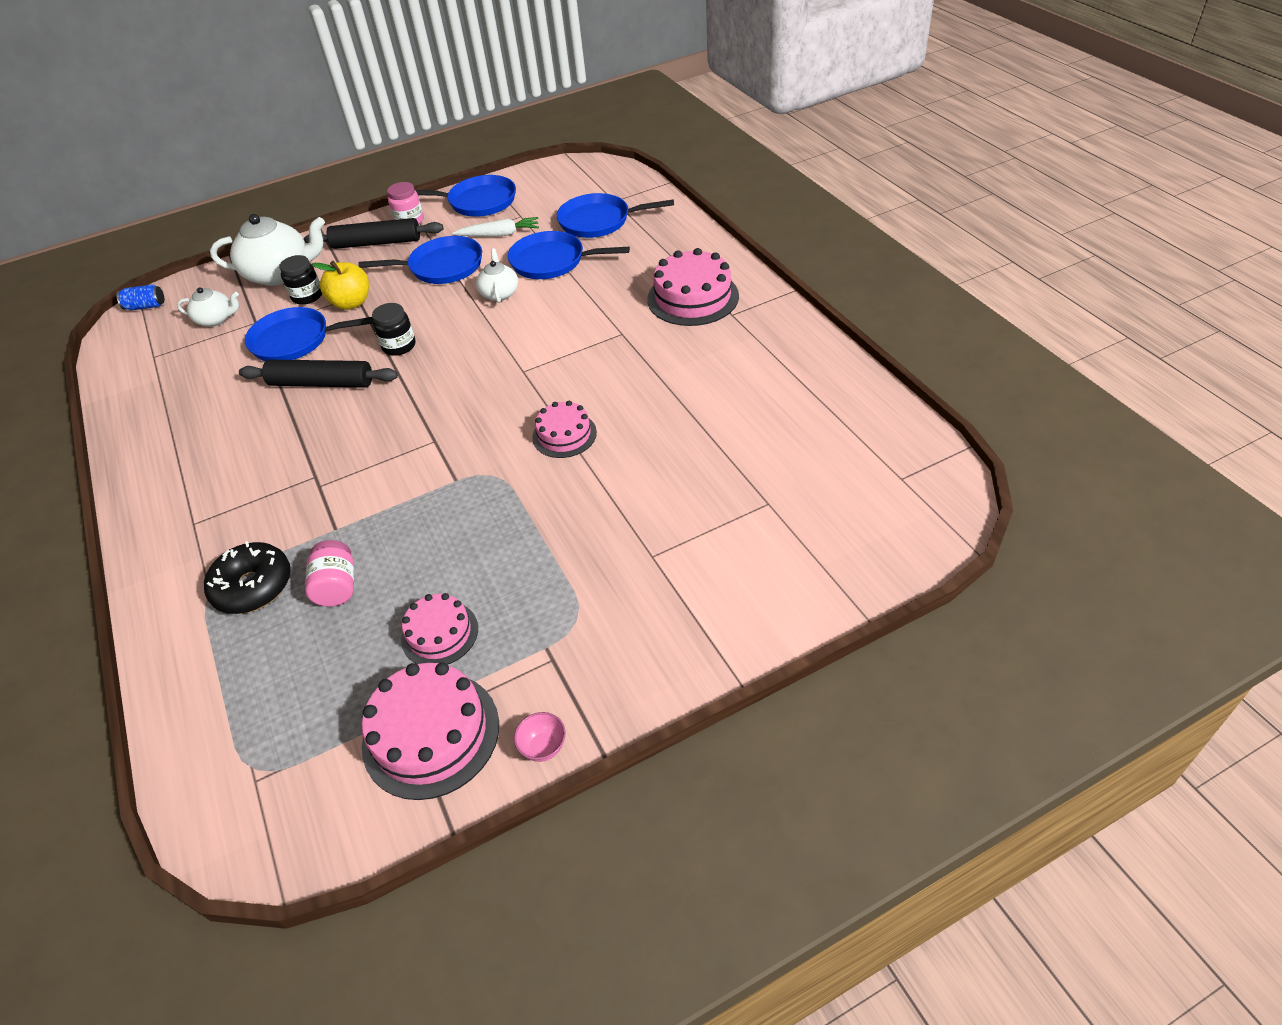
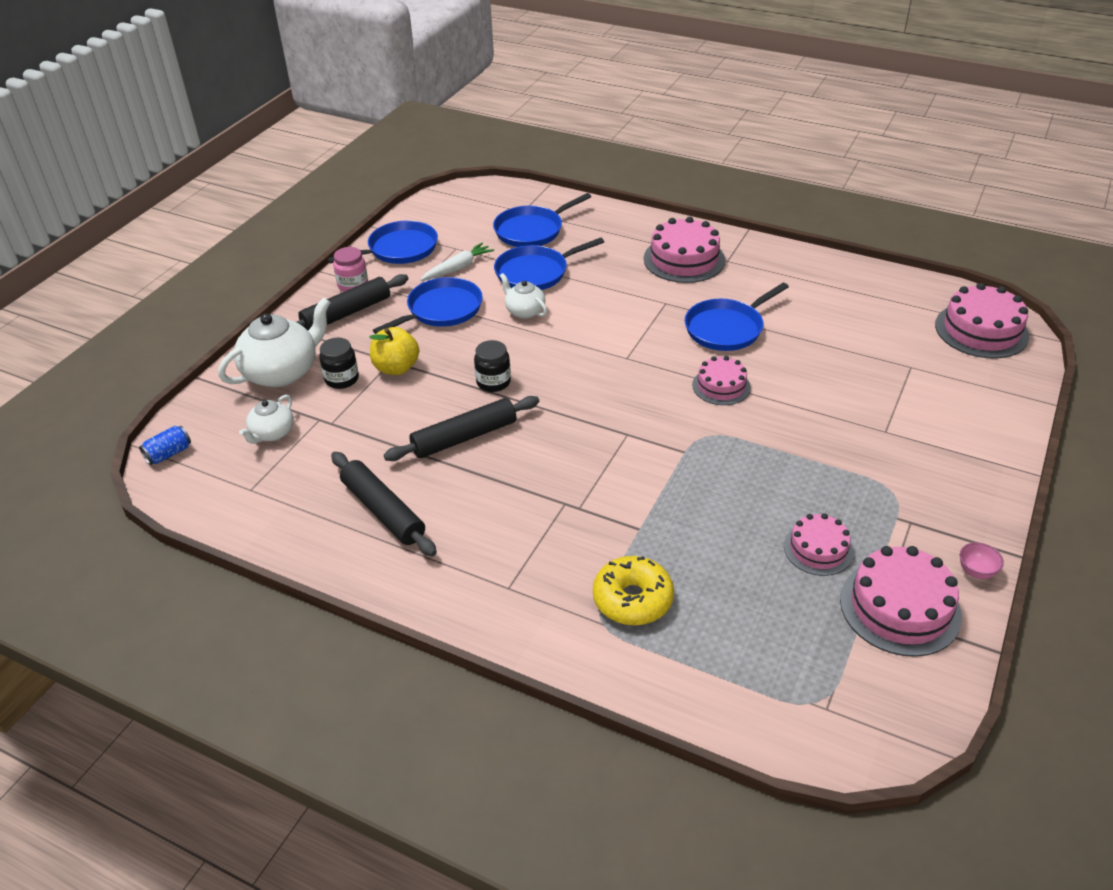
camera: 40 degrees left, 5 degrees down
(200, 415) = (383, 511): none -> black rolling pin
(216, 319) = (272, 433): white teapot -> white teapot turned 150 degrees clockwise
(253, 586) = (632, 599): black donut -> yellow donut
(295, 340) = (385, 417): blue pan -> blue pan (726, 328)
(337, 587) = (700, 563): pink jar -> none
(900, 501) = (981, 330): none -> pink cake

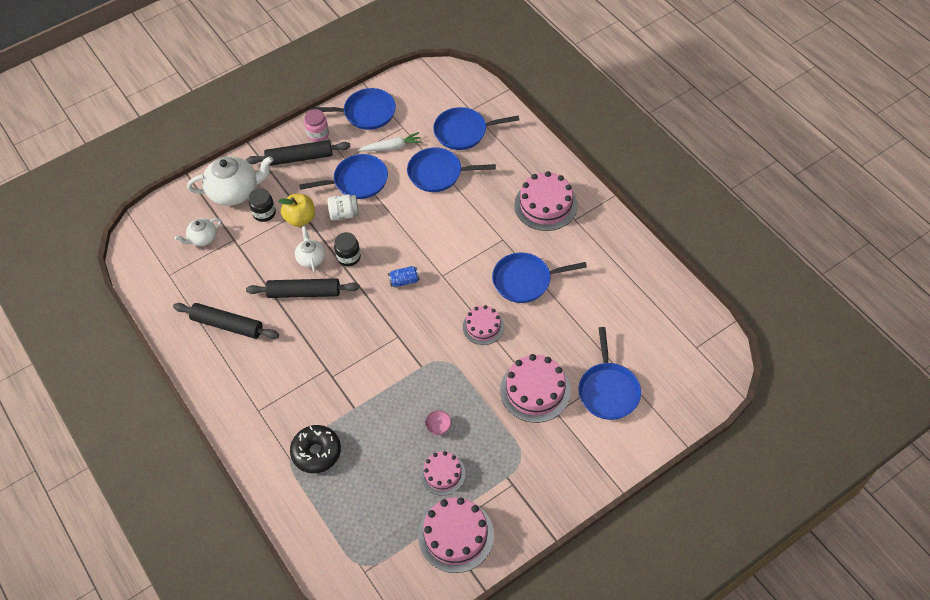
camera: 30 degrees right, 15 degrees up
(169, 454) = (141, 227): blue can -> blue can (404, 281)
(383, 511) = (227, 325): black rolling pin -> black rolling pin turned 60 degrees counterclockwise
(451, 344) = (344, 214): none -> white jar
(524, 311) = (407, 205): white teapot -> white teapot (311, 258)
(632, 599) = (316, 452): yellow donut -> black donut
(919, 389) = (608, 390): none -> blue pan
(976, 571) = (520, 536): pink bowl -> pink bowl (438, 427)
(981, 330) = (697, 363): pink cake -> pink cake (535, 390)

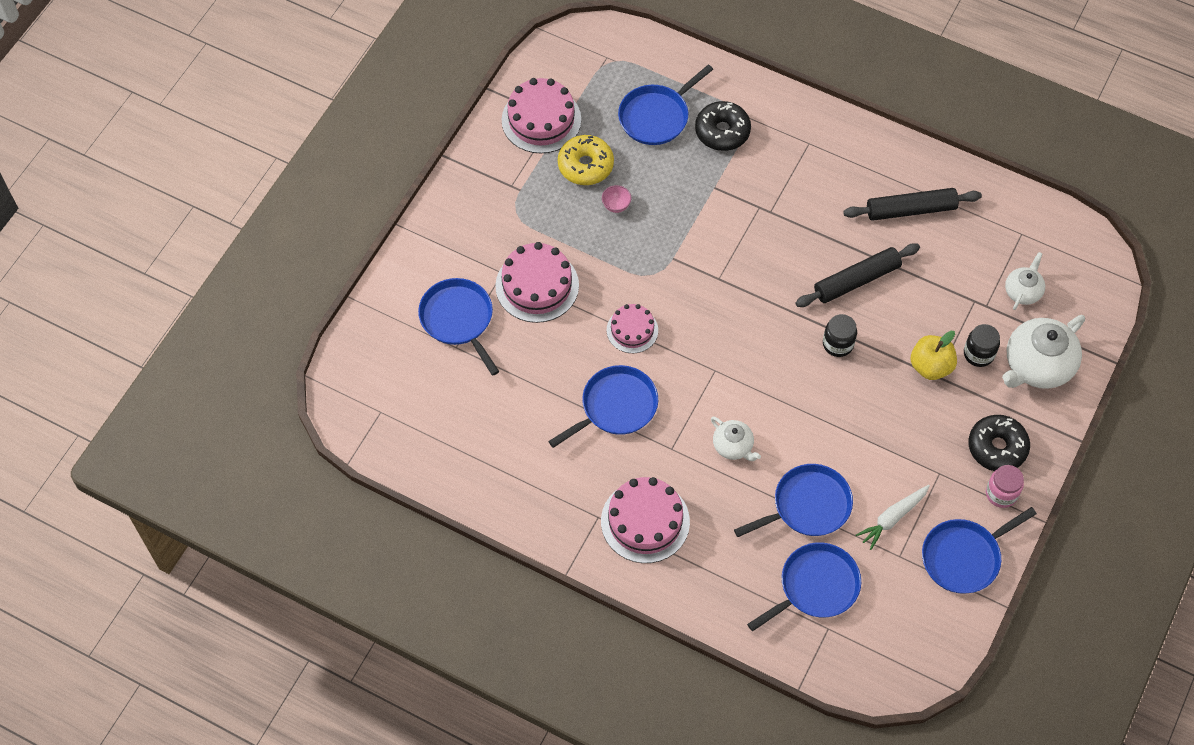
camera: 150 degrees right, 5 degrees up
(299, 158) = (997, 447): black rolling pin -> black donut
(311, 258) = (879, 323): white teapot -> white teapot (733, 446)
(344, 214) = (883, 396): white jar -> none
(358, 181) = (900, 448): blue pan -> blue pan (656, 116)
(404, 281) = (754, 344): blue can -> none
(442, 474) = (585, 165): pink cake -> yellow donut

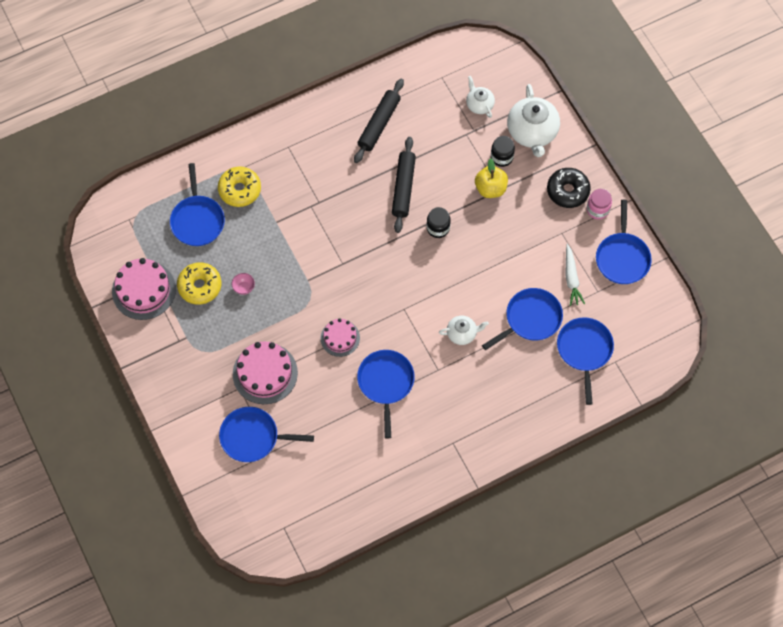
camera: 55 degrees left, 5 degrees up
(645, 521) = (475, 417): pink cake -> none
(722, 131) = (240, 190): black donut -> yellow donut
(807, 506) = (530, 319): blue pan -> blue pan turned 45 degrees clockwise

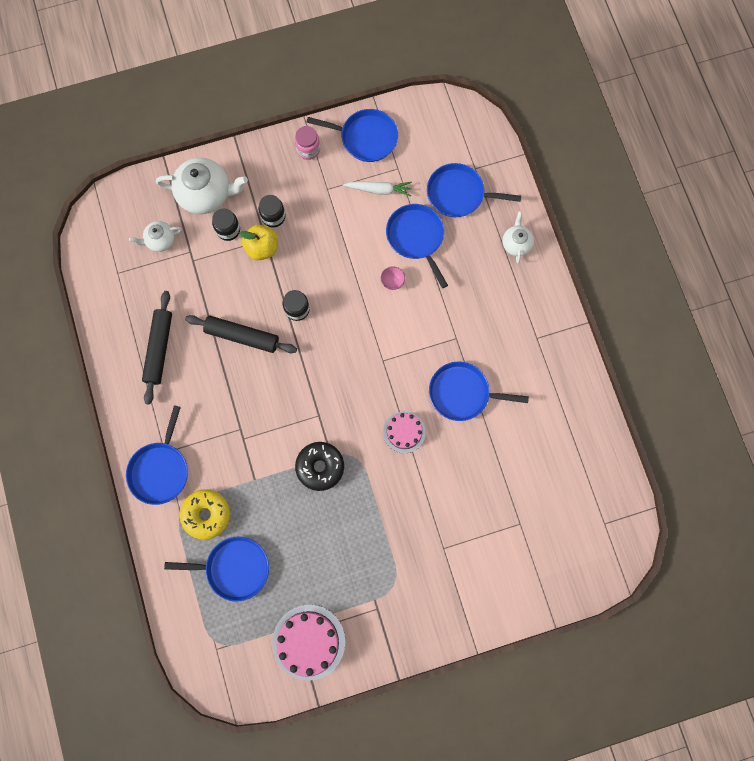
camera: 80 degrees left, 10 degrees up
(200, 286) = (316, 576): yellow donut -> none
(244, 288) = (327, 527): pink bowl -> pink bowl (392, 282)
(252, 437) = (501, 542): blue pan -> blue pan (160, 470)
(265, 373) = (431, 518): pink cake -> none
(379, 124) = (159, 349): black rolling pin -> black rolling pin turned 60 degrees clockwise
(462, 333) = (420, 307): white teapot -> white teapot (516, 243)
(523, 192) = (273, 216): none -> black jar
(567, 191) = (281, 173): black donut -> black donut (320, 467)

